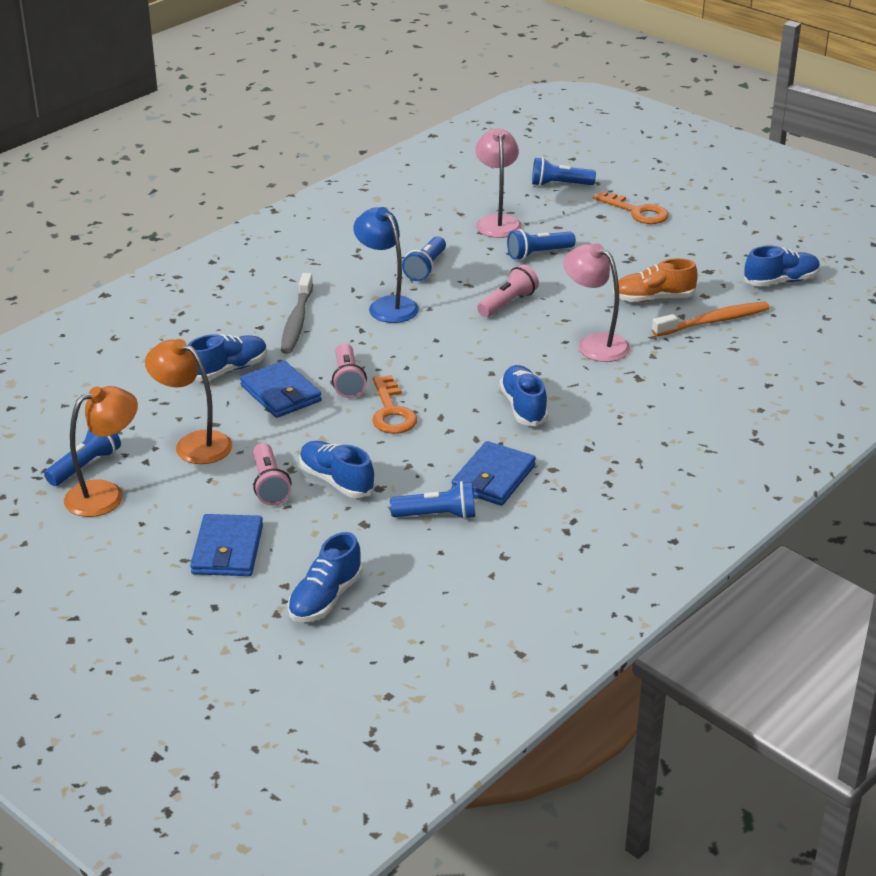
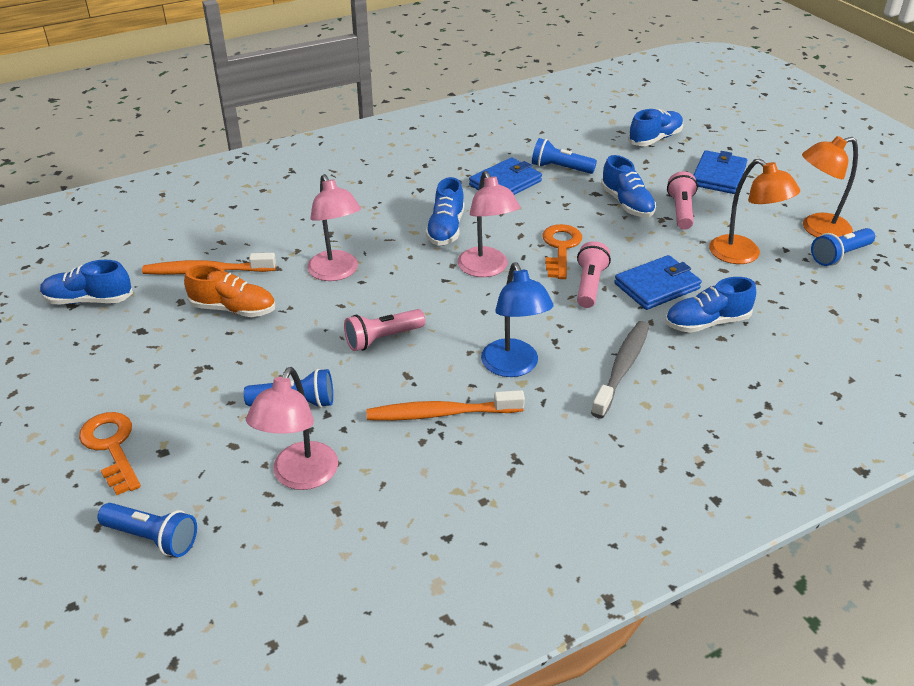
camera: 160 degrees left, 5 degrees up
(281, 393) = (657, 286): blue wallet -> blue wallet turned 75 degrees clockwise
(426, 268) = (441, 413): blue flashlight -> orange toothbrush
(455, 375) = (486, 269): none -> pink lamp

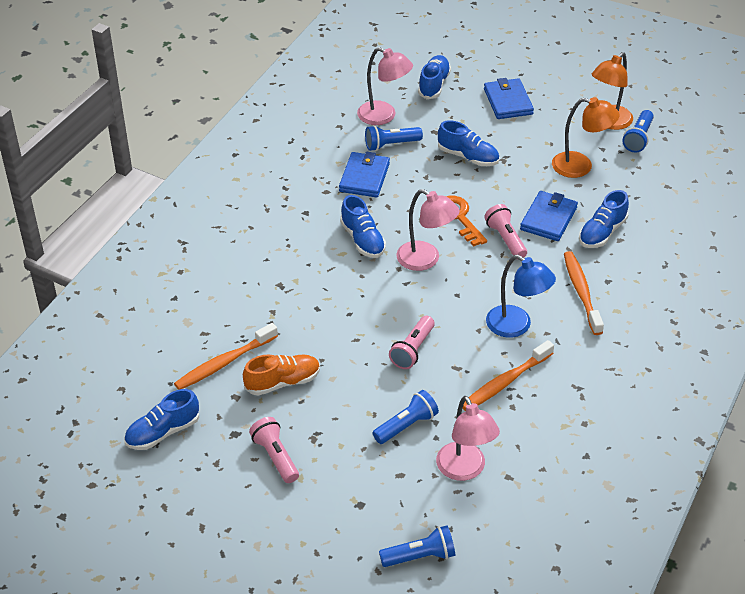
camera: 35 degrees left, 5 degrees up
(111, 447) = (322, 521): orange key -> none
(336, 273) = (323, 315): pink lamp -> pink lamp (384, 116)
(622, 368) = (581, 293): grey toothbrush -> orange toothbrush
(681, 211) = (510, 146): pink flashlight -> pink flashlight (275, 457)

